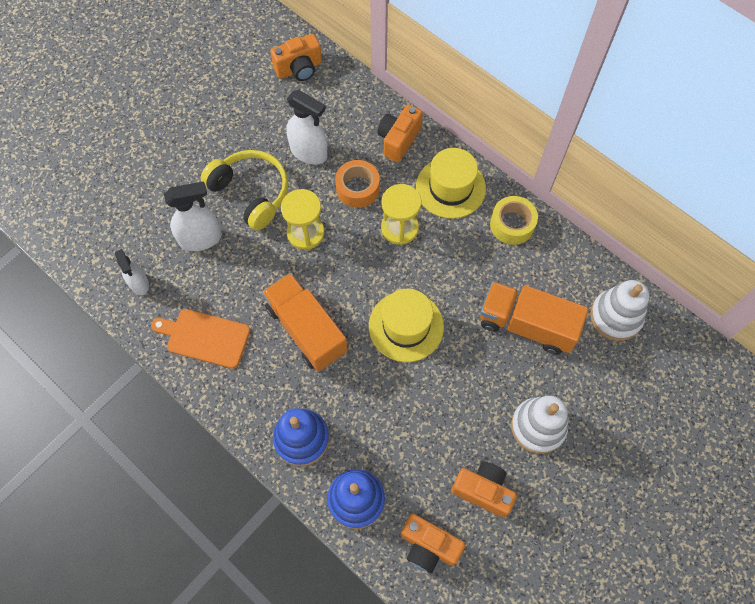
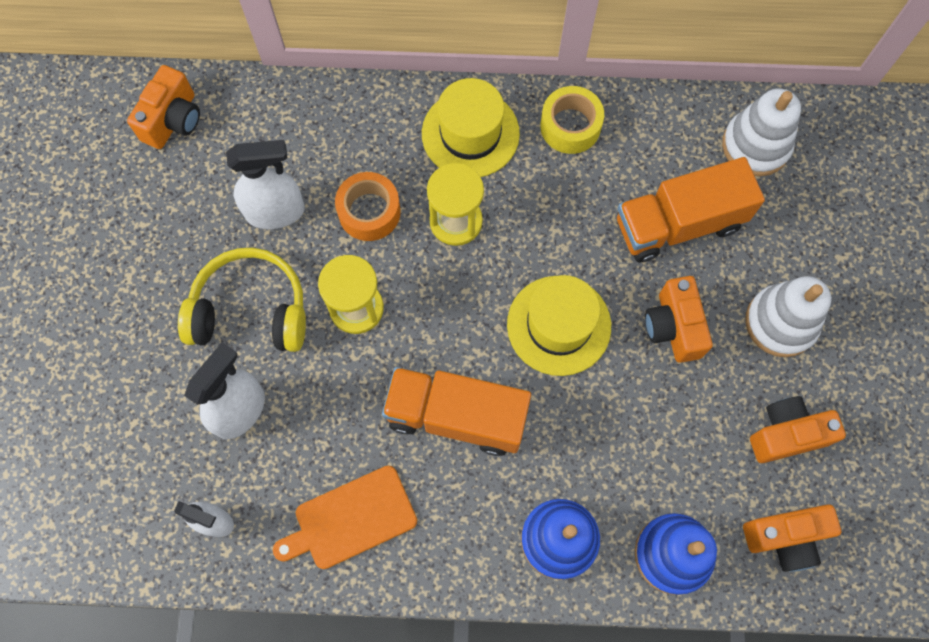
camera: 40 degrees left, 5 degrees up
(398, 140) = (365, 121): orange camera -> orange camera (673, 327)

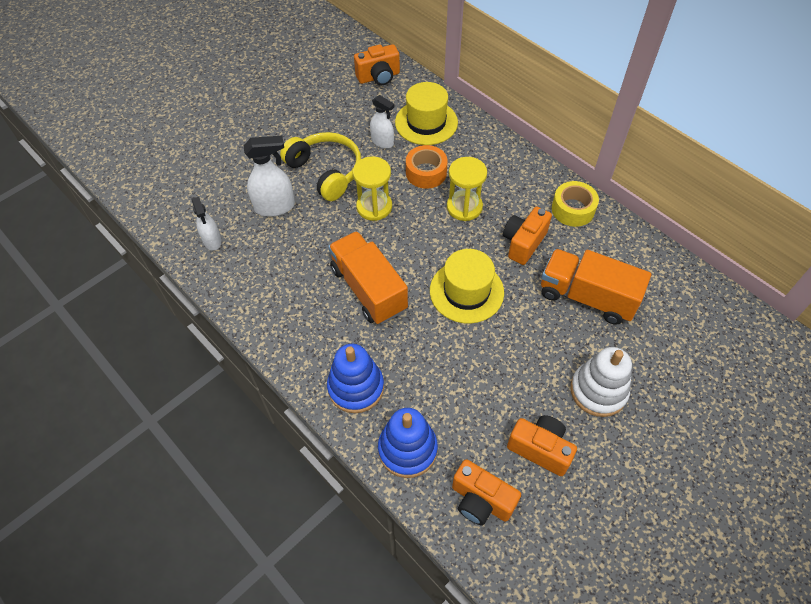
camera: 45 degrees right, 15 degrees down
(275, 212) = (382, 142): white spray bottle -> white spray bottle, size x0.66
(351, 519) = (269, 290): orange cutting board -> none
(470, 134) = (514, 176): yellow hat -> yellow hat (426, 122)
(673, 327) = (530, 342): orange camera -> orange camera (523, 243)
(755, 146) = (676, 294): white stacking toy -> none

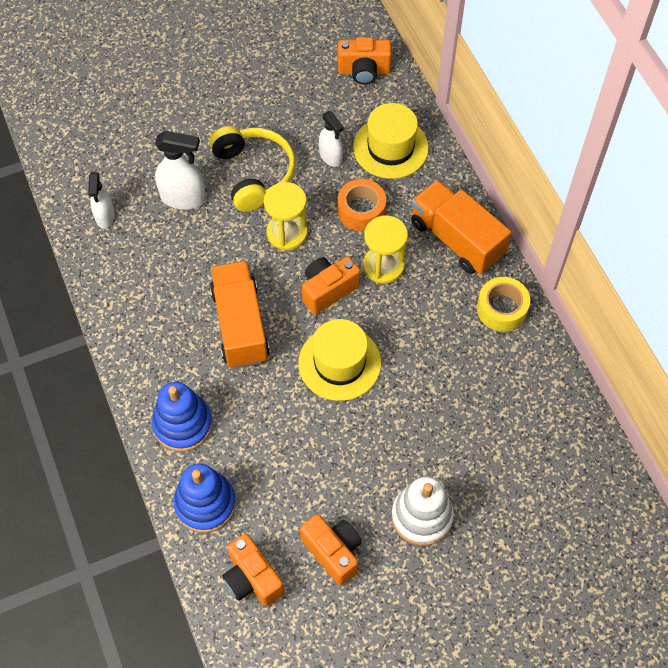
camera: 20 degrees right, 5 degrees up
(523, 243) = (427, 330): orange camera -> orange camera (328, 290)
(587, 297) = (463, 413): orange truck -> orange truck (456, 239)

